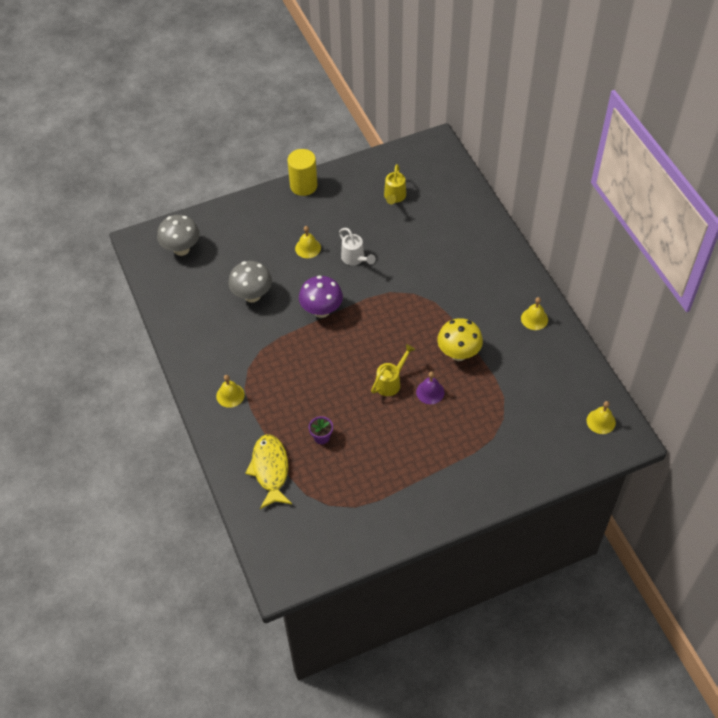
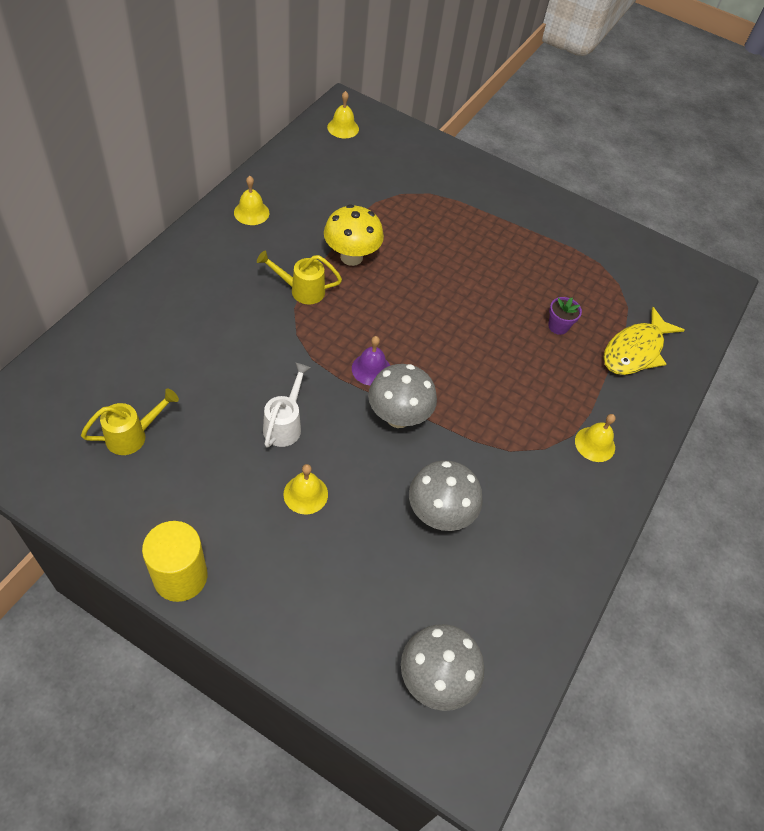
camera: 135 degrees left, 0 degrees up
(321, 310) = (398, 417): purple mushroom -> grey mushroom
(391, 382) = (438, 299): yellow watering can -> yellow watering can (301, 290)
(430, 392) = (421, 260): purple bell -> purple bell (371, 369)

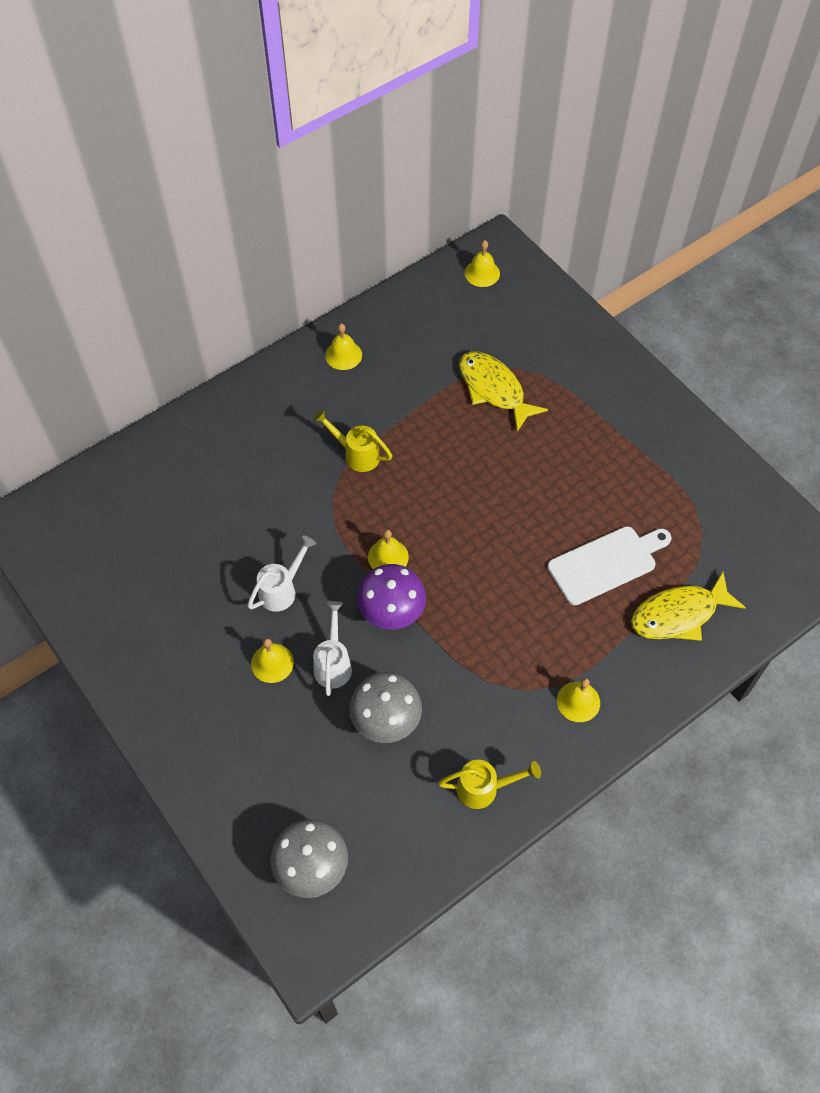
camera: 30 degrees right, 5 degrees up
(133, 435) = (145, 561): yellow watering can -> yellow watering can (484, 788)
(180, 576) = (136, 703): yellow cylinder -> none
(351, 257) = (423, 429): yellow mushroom -> none
(365, 476) = (333, 663): none -> white watering can
(371, 369) = (388, 557): purple bell -> yellow bell
(397, 213) = (494, 389): none -> yellow fish
(398, 417) = (392, 613): grey mushroom -> purple mushroom
(558, 326) = (606, 563): purple flower pot -> white cutting board

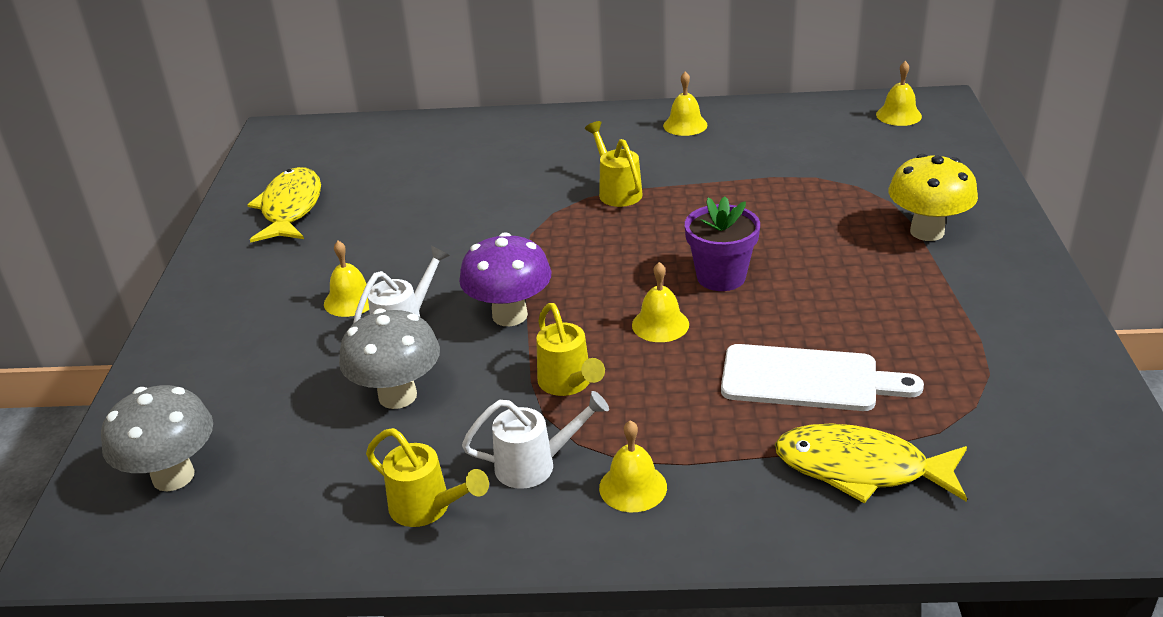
camera: 40 degrees right, 25 degrees down
(282, 589) = (428, 254): white watering can -> white watering can (536, 465)
(388, 557) = (558, 272): yellow bell -> yellow bell (660, 324)
(479, 649) = (568, 384): none -> yellow watering can
(492, 503) = (721, 277): none -> purple flower pot
(494, 389) = (820, 195): yellow fish -> yellow fish (290, 208)
(582, 393) = (927, 232): none -> yellow mushroom

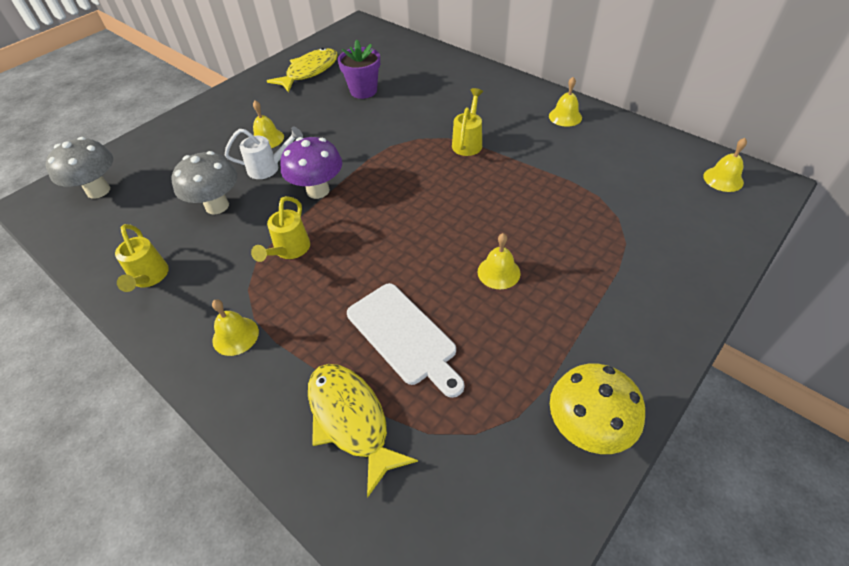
camera: 40 degrees right, 15 degrees up
(536, 465) = (216, 288): white watering can -> none
(660, 324) = (377, 244): yellow bell -> yellow bell (498, 272)
(721, 277) = (449, 233): purple flower pot -> purple flower pot (363, 91)
(927, 232) = (621, 281): yellow mushroom -> yellow mushroom (586, 429)

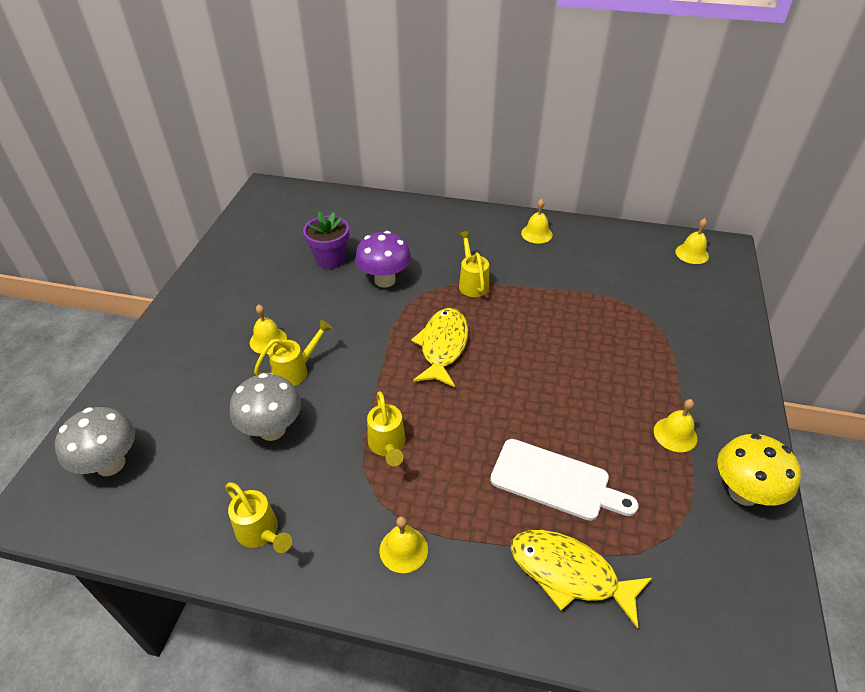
camera: 30 degrees left, 5 degrees down
(269, 168) = (296, 370): white watering can -> yellow watering can
(309, 72) = (255, 254): yellow fish -> yellow fish (443, 346)
(318, 190) = (367, 376): purple mushroom -> purple mushroom (385, 280)
(498, 272) = (588, 393): yellow bell -> yellow bell (675, 434)

